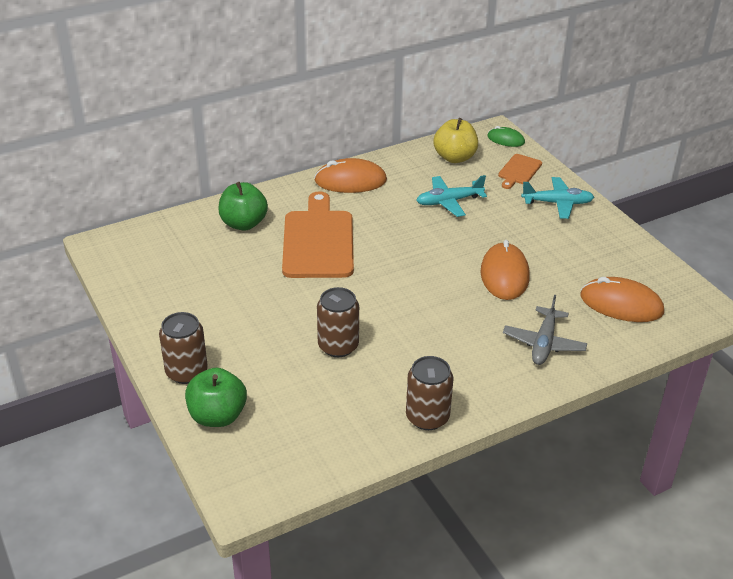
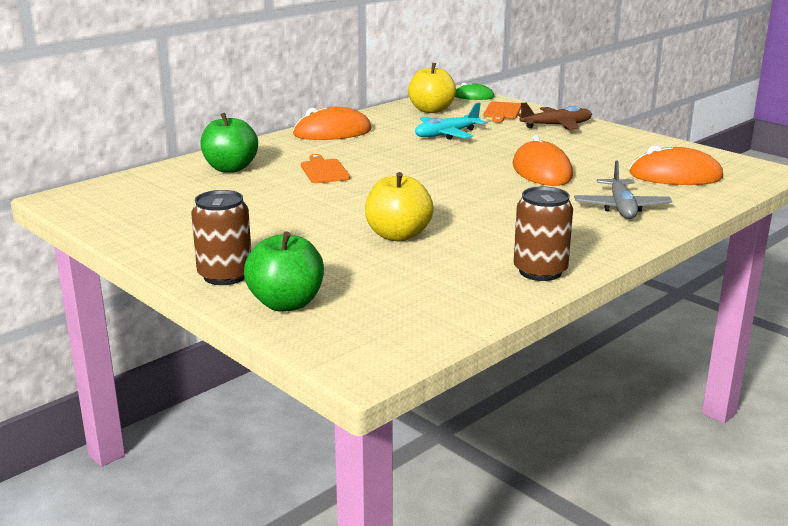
camera: 15 degrees left, 15 degrees down
(318, 241) = (324, 171): orange cutting board -> orange cutting board, size x0.49
(338, 346) = (398, 235): brown can -> yellow apple
(557, 203) = (556, 126): turquoise plane -> brown plane

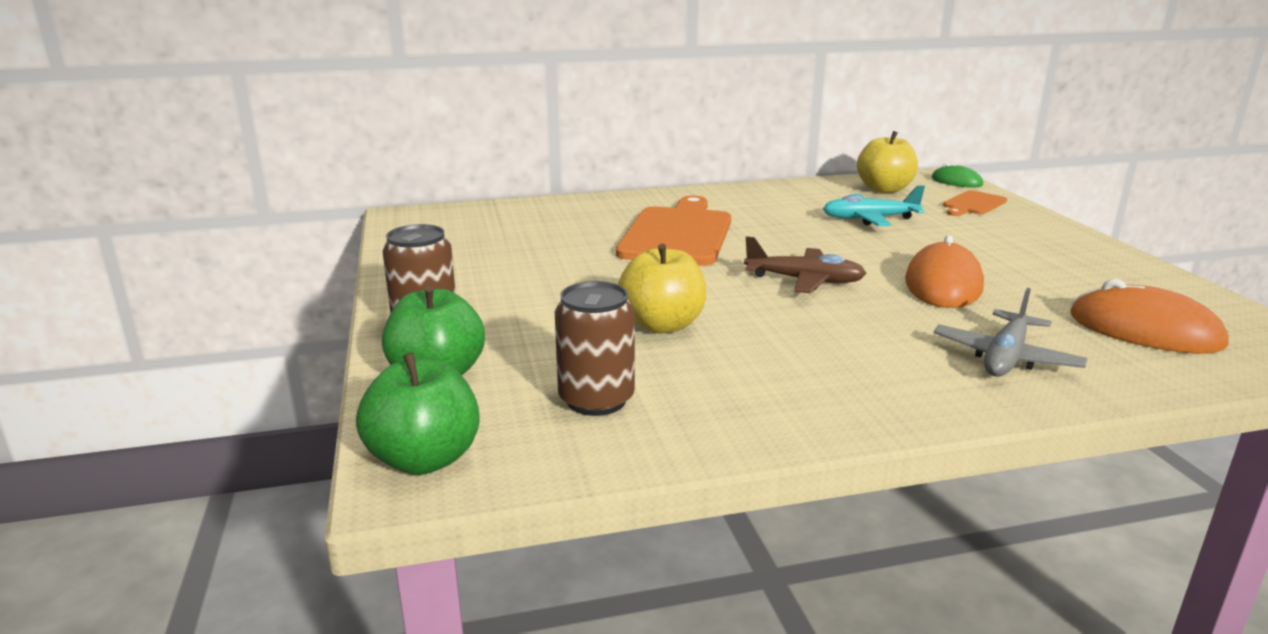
camera: 30 degrees right, 0 degrees up
(230, 168) = (588, 214): green apple -> green apple (425, 459)
(324, 171) = (678, 234): orange cutting board -> orange cutting board, size x2.03
(332, 132) = (741, 195): orange mouse -> none
(540, 271) = (781, 419): brown can -> brown can (596, 400)
(556, 126) = (1030, 232): brown plane -> brown plane (805, 281)

